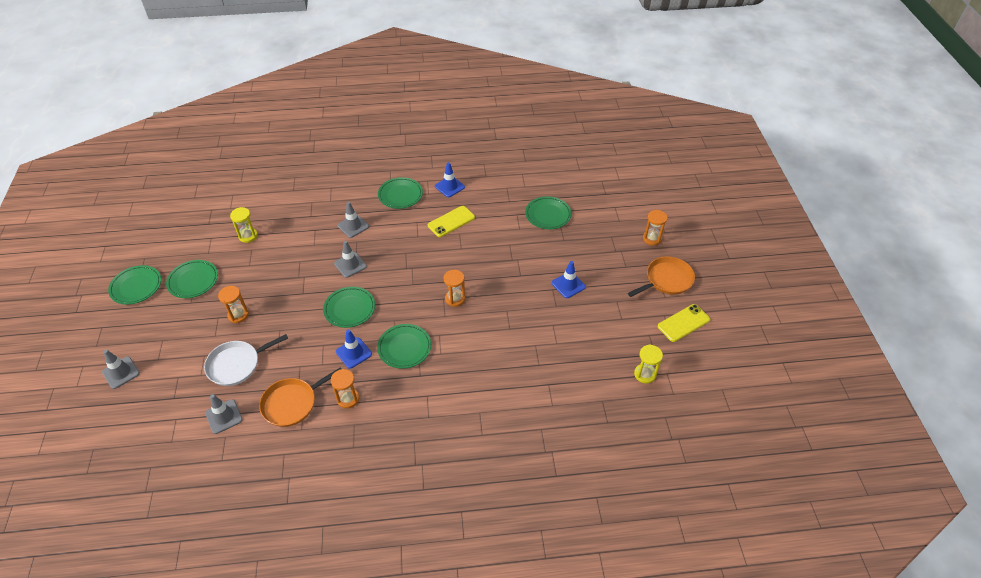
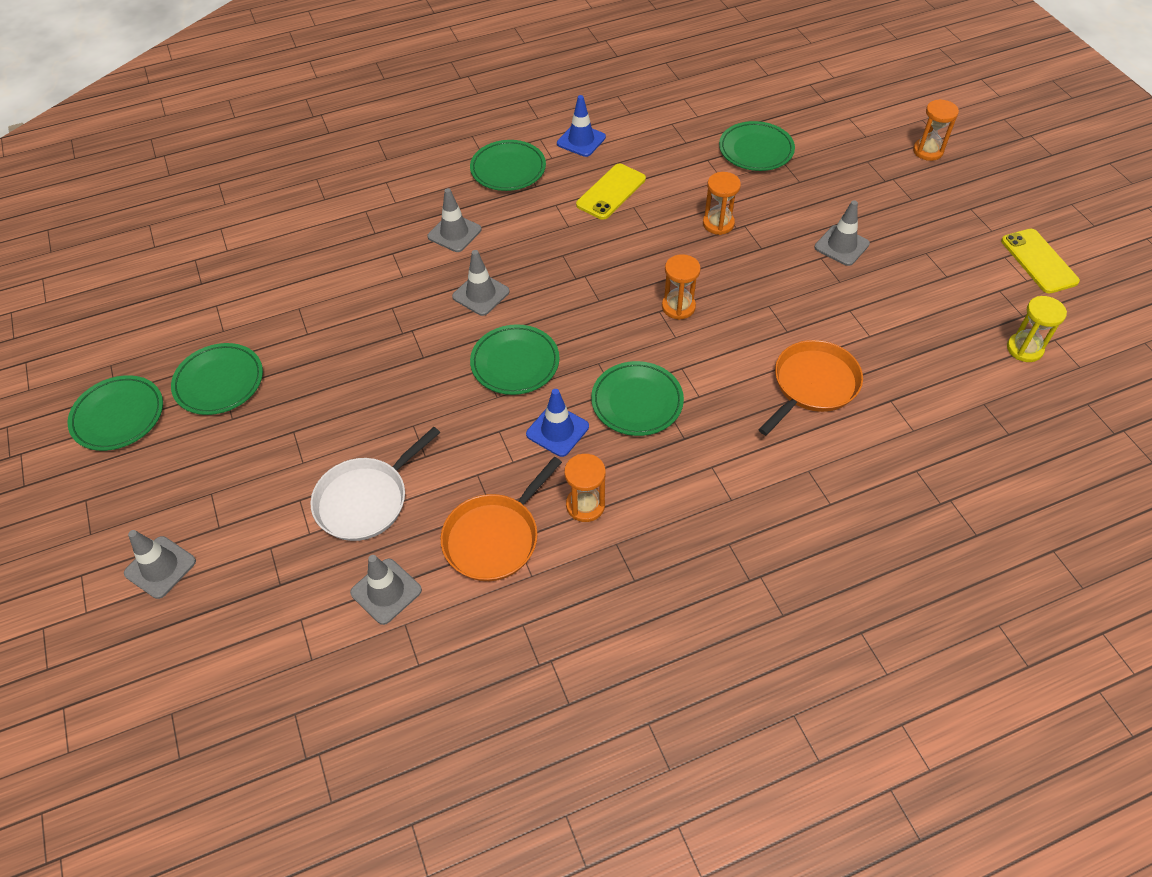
camera: 15 degrees left, 5 degrees up
(238, 315) = (328, 418): orange hourglass -> orange hourglass (718, 224)
(248, 236) = (281, 288): yellow hourglass -> none
(568, 285) = (841, 246): blue traffic cone -> grey traffic cone
(667, 280) = (981, 205): orange pan -> orange pan (813, 385)
(683, 323) = (1039, 261): yellow phone -> yellow phone turned 60 degrees counterclockwise

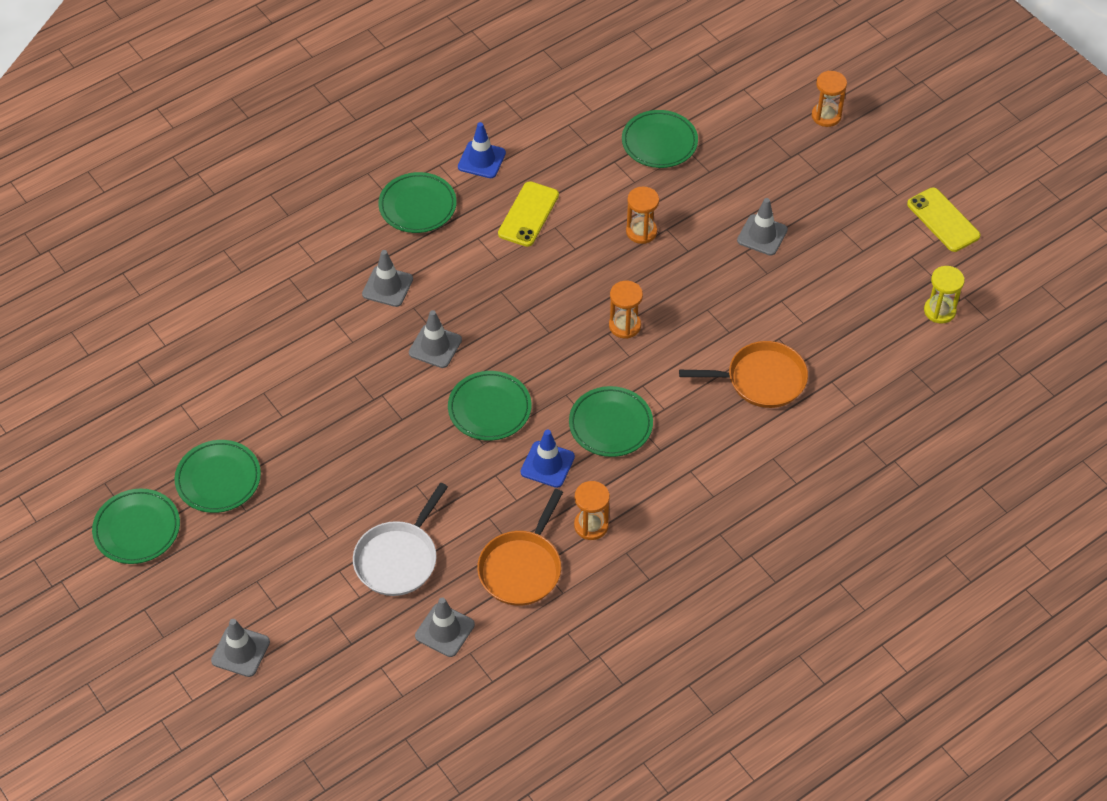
camera: 15 degrees left, 0 degrees up
(813, 385) = (762, 379): orange pan -> orange pan turned 60 degrees clockwise

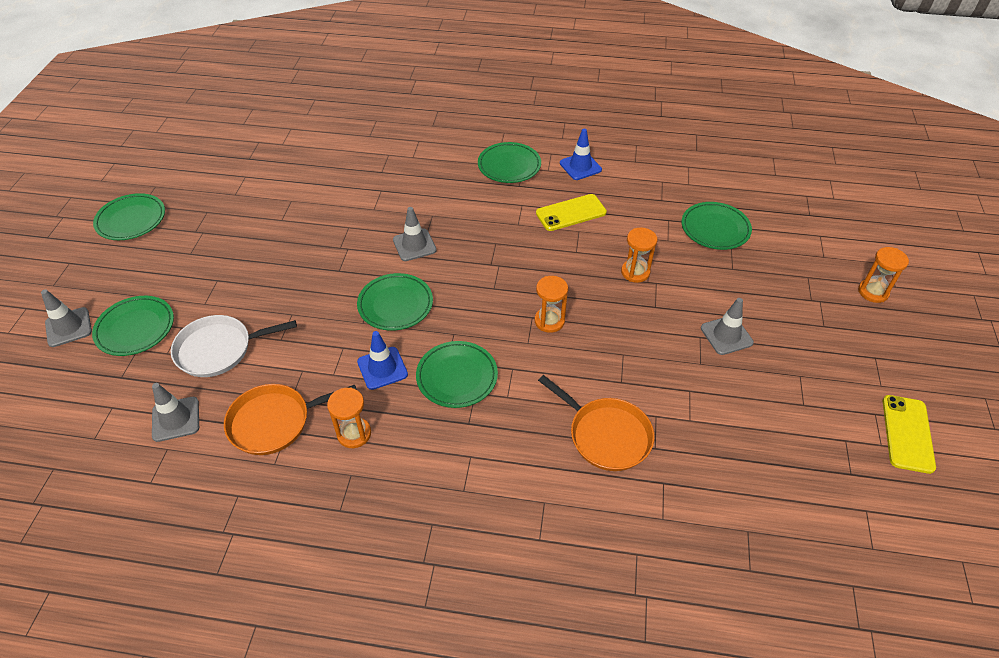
camera: 45 degrees right, 5 degrees down
(218, 479) = (203, 226): green plate -> green plate (135, 328)
(387, 286) = (433, 194): grey traffic cone -> none
(939, 311) = (828, 503): yellow hourglass -> none

